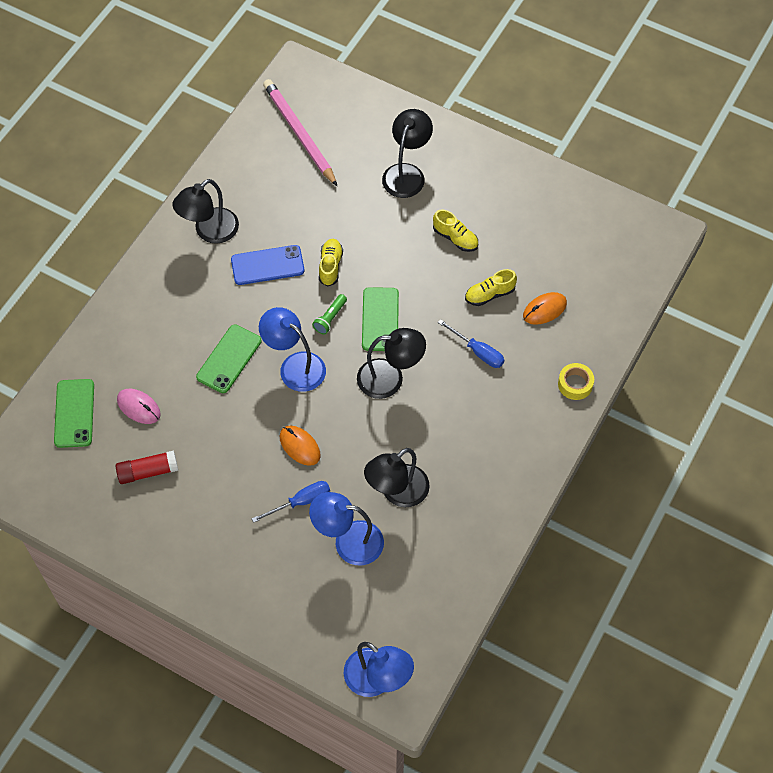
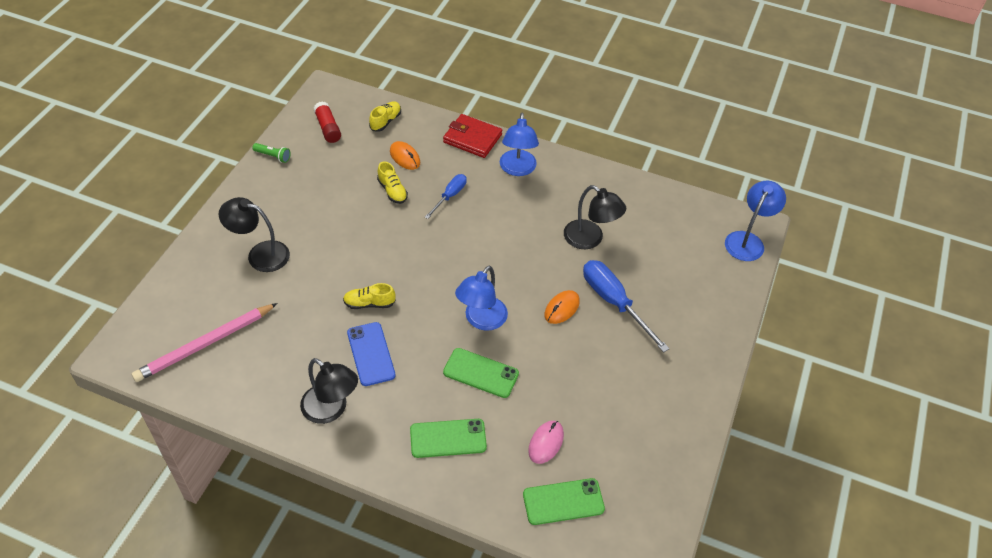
camera: 100 degrees left, 10 degrees down
(148, 471) = (612, 424): red glue stick -> red glue stick (328, 128)
(301, 502) = (614, 302): blue screwdriver -> blue screwdriver, size x1.70
(330, 318) = (427, 298): green flashlight -> green flashlight (273, 156)
(348, 541) = (641, 267): blue lamp -> blue lamp (517, 169)
(380, 319) = (425, 262): green phone -> green phone (448, 438)
(390, 378) = (484, 251): black lamp -> none
(455, 238) = (334, 216): yellow shoe -> yellow shoe (385, 121)
(575, 384) = (472, 138): yellow tape -> red wallet

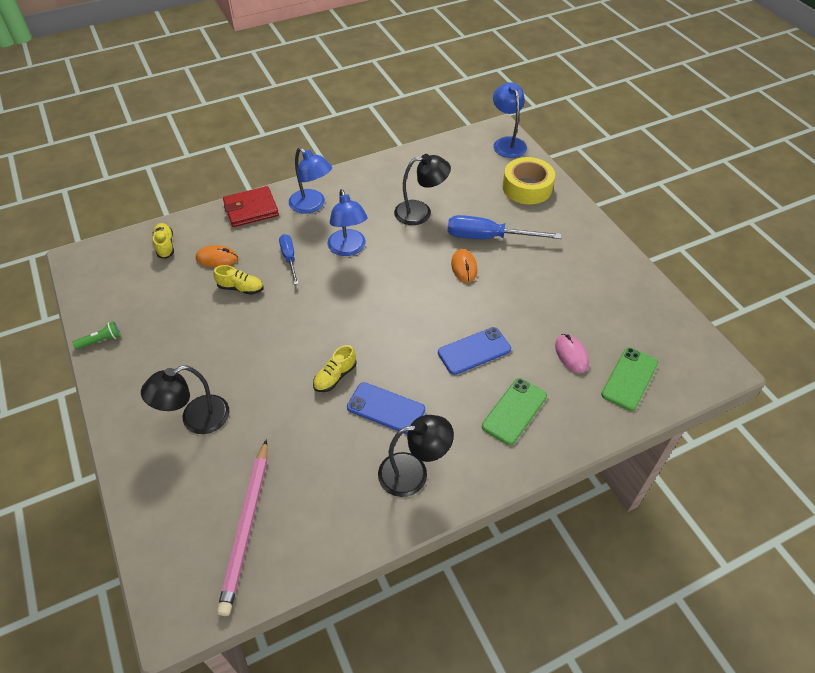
camera: 45 degrees left, 0 degrees up
(328, 128) = (121, 285): red glue stick -> none
(481, 320) = (426, 318): blue lamp -> blue lamp (348, 249)
(481, 373) = (474, 351): green phone -> blue phone
(707, 291) = (527, 187): none -> yellow tape

